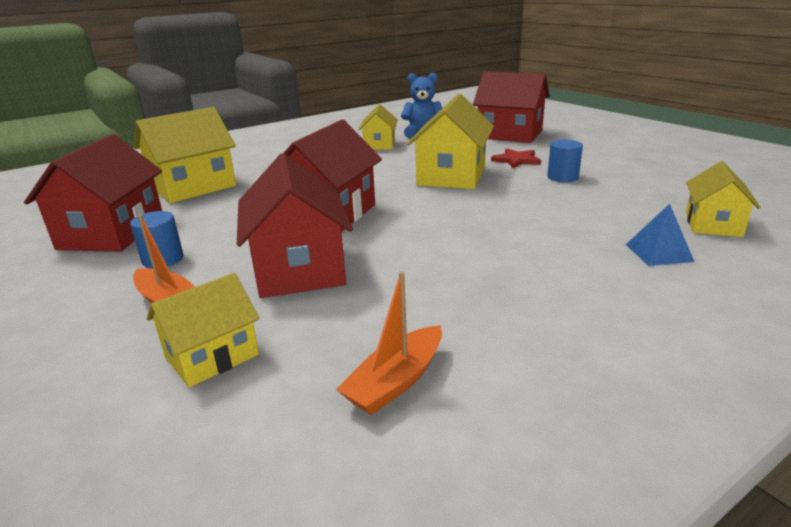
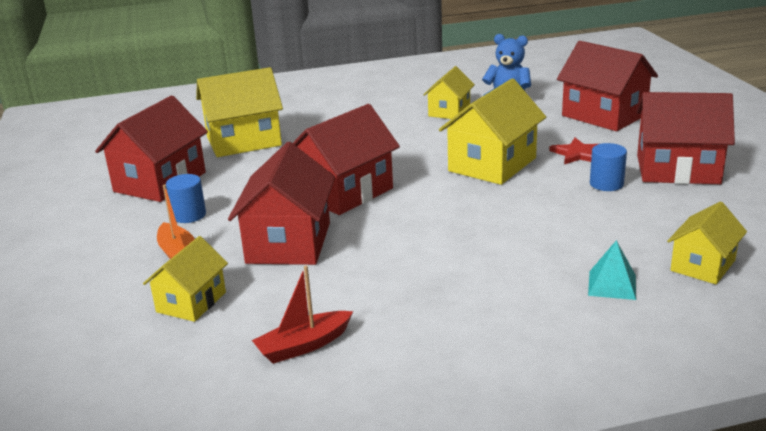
camera: 20 degrees right, 0 degrees up
(212, 356) = (191, 302): yellow house -> yellow house turned 45 degrees counterclockwise
(396, 381) = (303, 346): orange boat -> red boat
(606, 161) = (677, 169): none -> red house
(658, 252) = (612, 285): blue pyramid -> turquoise pyramid

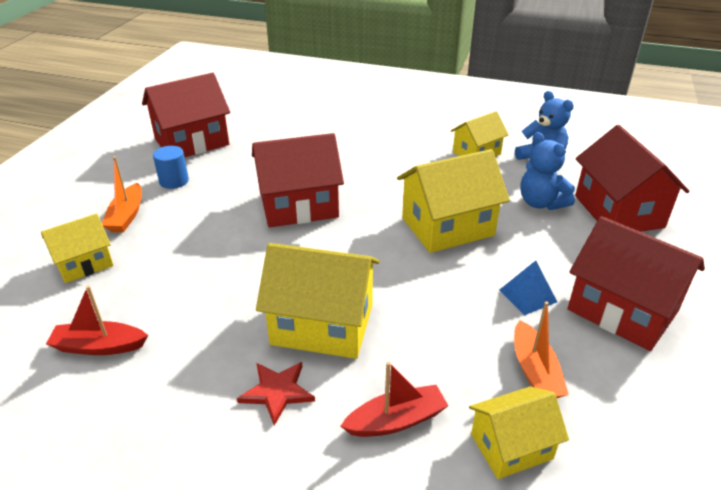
camera: 30 degrees right, 10 degrees up
(244, 141) = (287, 125): yellow house -> yellow house (322, 325)
(289, 243) = (205, 238): red house -> none
(543, 127) = (541, 203): none -> blue teddy bear
(578, 154) = (540, 247): red star -> red star (277, 392)
(606, 184) = (527, 295): blue cylinder -> blue pyramid
(612, 285) = (396, 420): turquoise pyramid -> red boat
(665, 222) = (535, 371): none -> orange boat

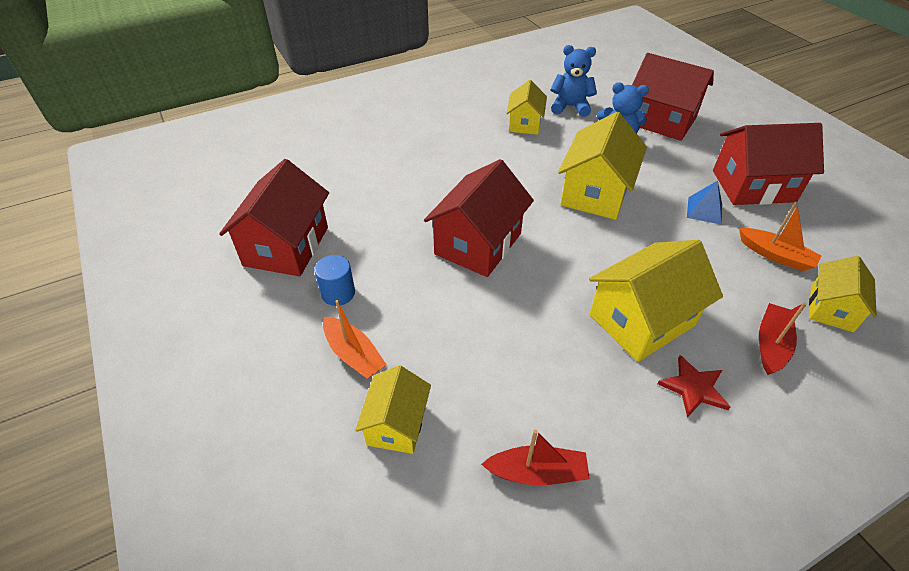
camera: 45 degrees left, 10 degrees up
(99, 346) = (537, 472): red boat -> red boat turned 135 degrees counterclockwise

